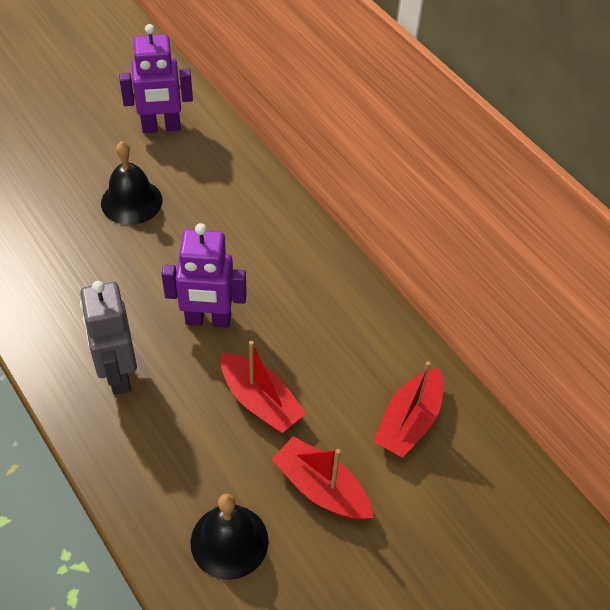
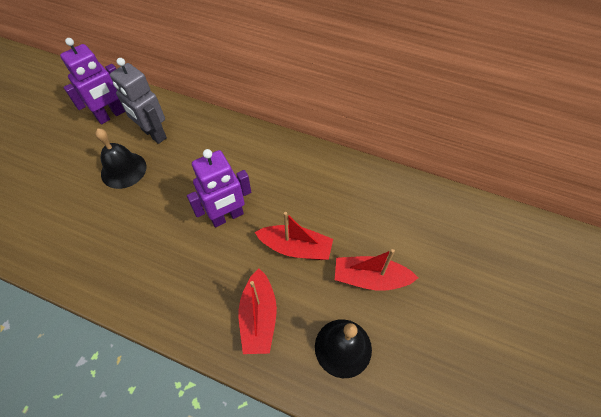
camera: 30 degrees left, 5 degrees up
(118, 374) = (193, 285): grey robot -> grey robot (153, 134)
(409, 422) = (386, 209): red boat -> red boat (259, 317)

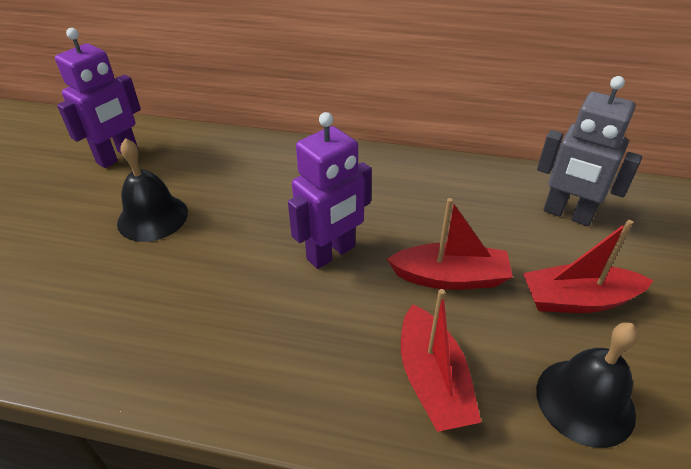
camera: 10 degrees left, 15 degrees down
(153, 134) = (188, 170): grey robot -> grey robot (567, 214)

